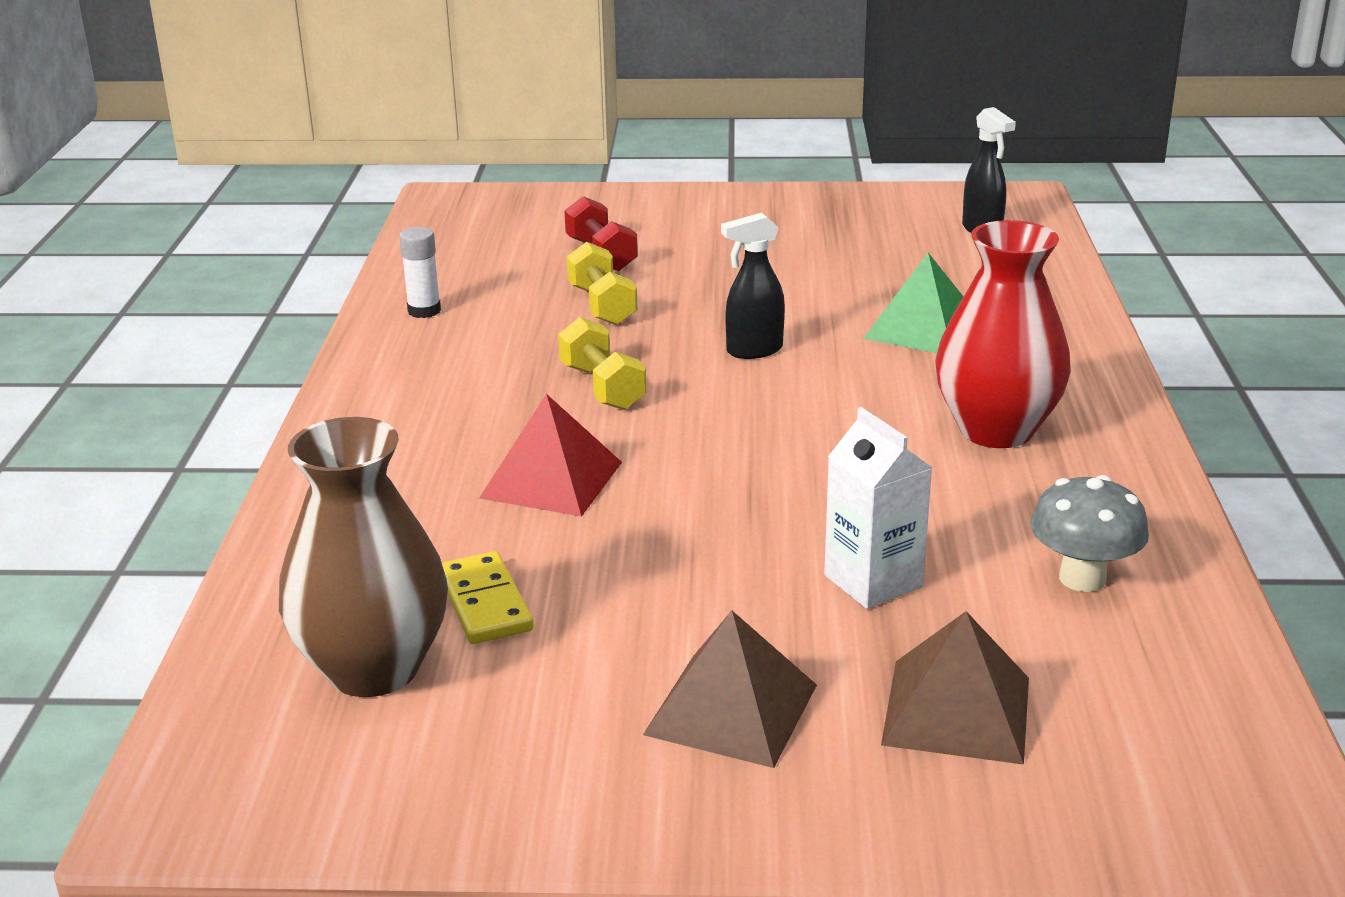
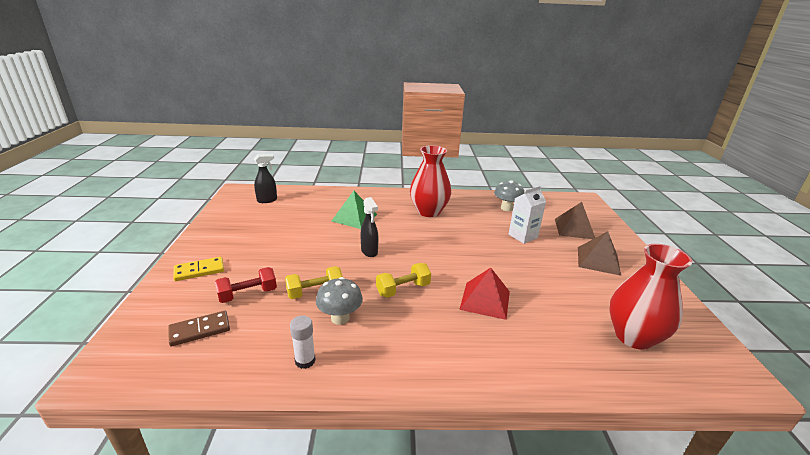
camera: 95 degrees left, 0 degrees up
(373, 669) = (633, 337): brown vase -> red vase
(485, 603) = (577, 311): yellow domino -> yellow domino (199, 270)
(514, 236) = (200, 330): none -> brown domino
(521, 331) = (340, 318): none -> grey mushroom

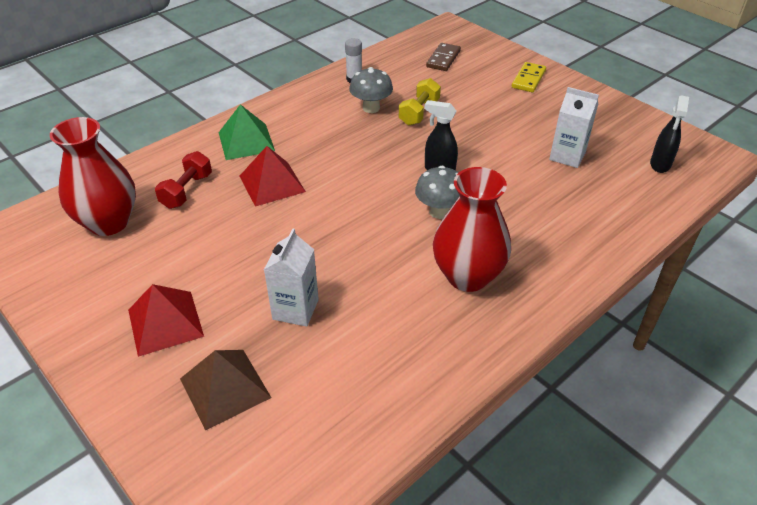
camera: 140 degrees right, 15 degrees up
(248, 294) = (460, 86): red dumbbell -> red dumbbell (187, 191)
(294, 223) = (567, 156): none -> white carton
(354, 217) = (530, 203): green pyramid -> green pyramid (246, 141)
(403, 289) = (355, 152): yellow dumbbell -> none
(506, 208) = (370, 373): grey mushroom -> grey mushroom (439, 212)
(598, 260) = (165, 322): brown pyramid -> red pyramid

